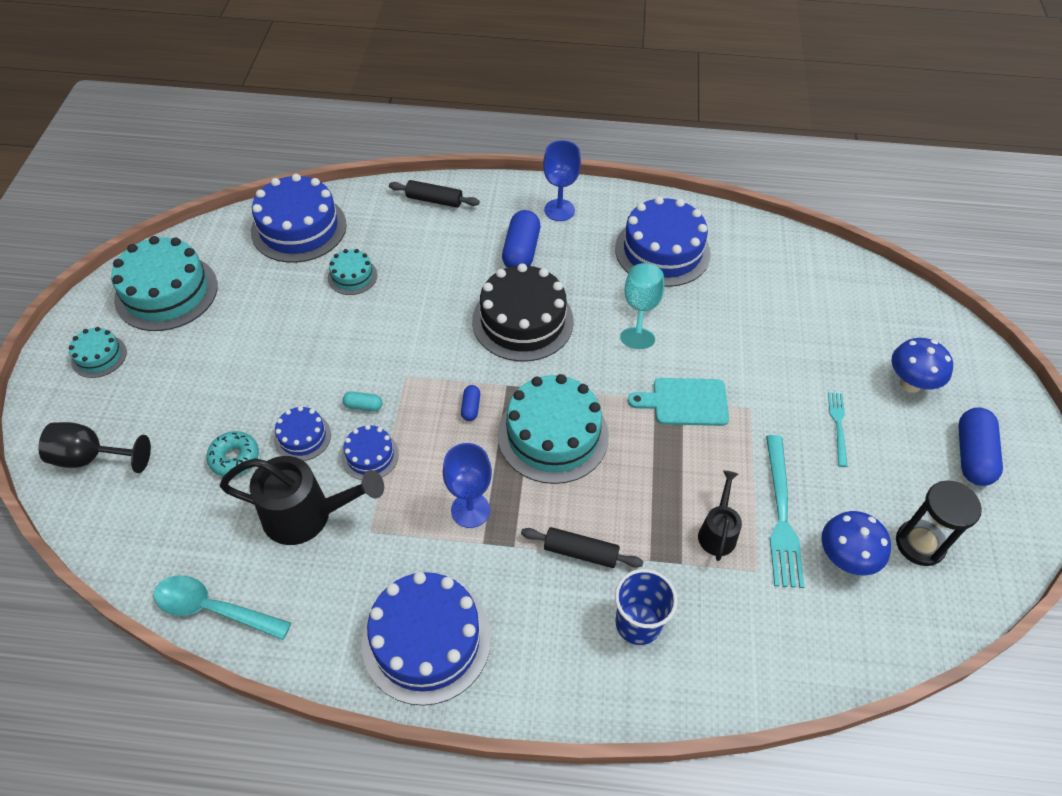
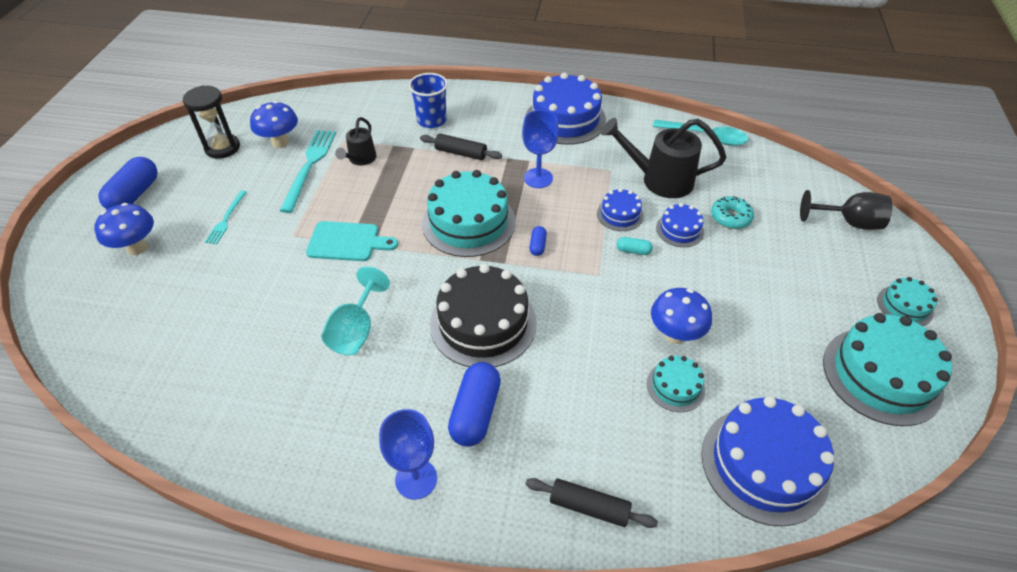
camera: 175 degrees left, 5 degrees down
(341, 318) = (675, 335): none -> blue mushroom
(662, 251) = (303, 405): blue cake -> none

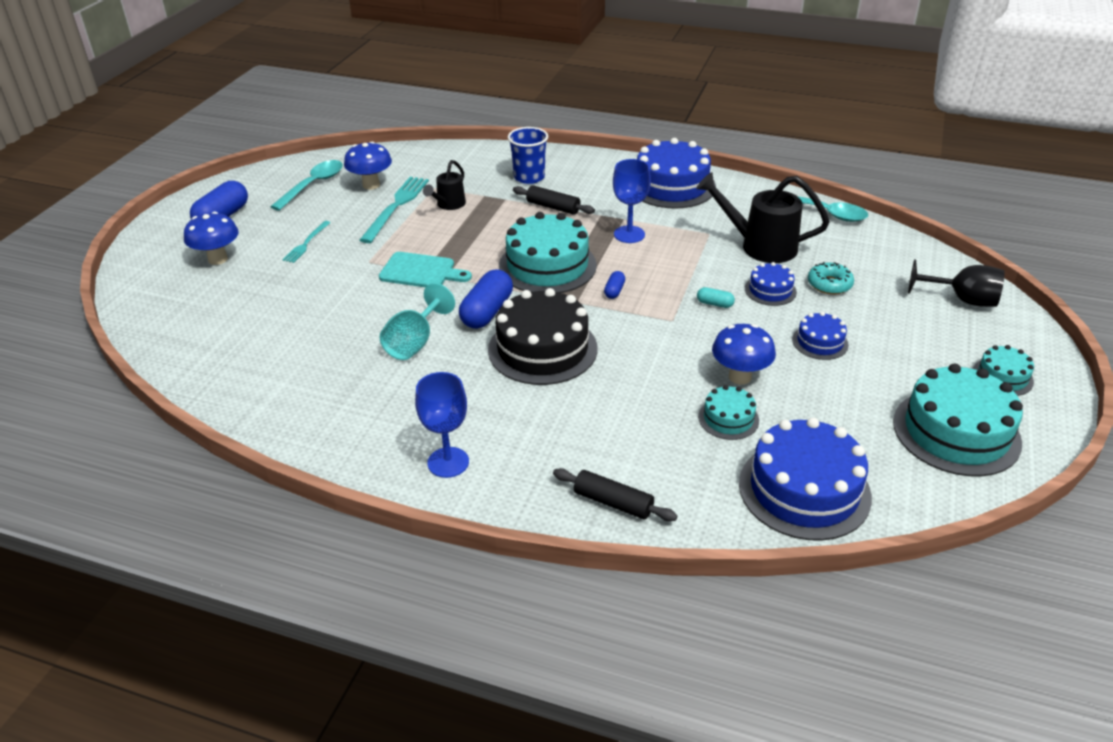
camera: 10 degrees right, 10 degrees down
(222, 148) = (313, 185): black hourglass -> turquoise spoon
(475, 412) = (518, 418): blue capsule -> blue capsule (487, 312)
(620, 214) = (709, 272): blue cake -> blue cake (820, 342)

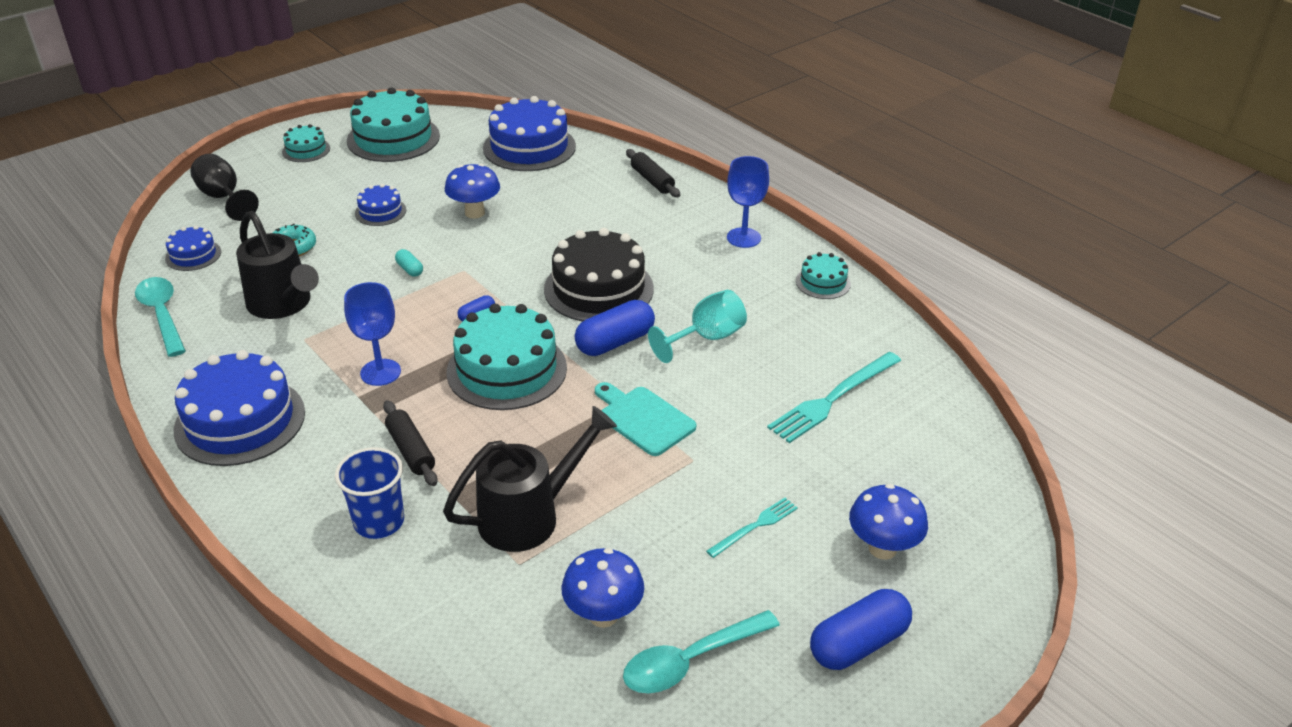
camera: 150 degrees left, 0 degrees up
(396, 207) = (599, 545): turquoise fork -> turquoise fork (833, 399)
(448, 205) = (529, 516): black watering can -> black watering can, size x1.76
(728, 418) = (520, 193): turquoise cake -> turquoise cake (823, 282)
(770, 290) = (347, 262): blue cake -> blue cake (193, 255)

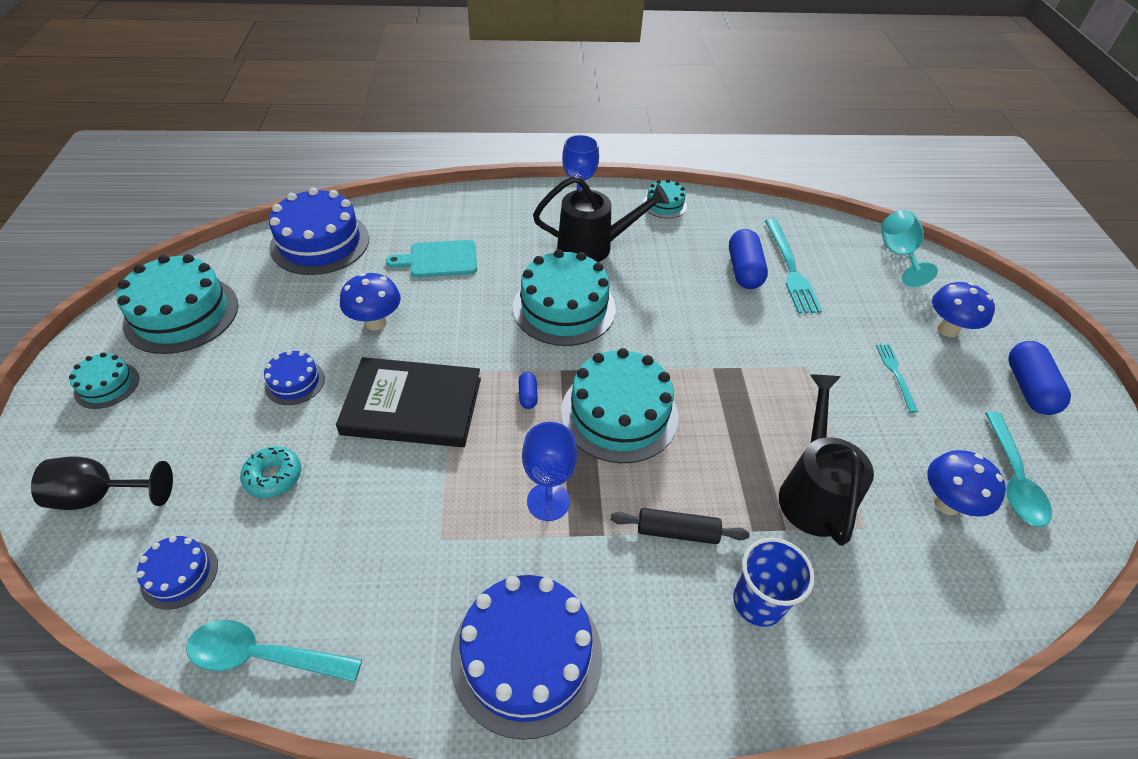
camera: 55 degrees left, 10 degrees up
(283, 305) = (365, 530): black watering can -> black watering can (593, 247)
(410, 269) = (412, 406): turquoise capsule -> black book
(598, 289) = (564, 308): black cake -> turquoise cake
(615, 342) = (640, 334): blue capsule -> blue capsule (744, 270)
(643, 419) = (743, 368): turquoise cutting board -> turquoise cutting board (439, 259)
(652, 180) = (454, 208): black rolling pin -> none
(706, 338) = (677, 287): turquoise goblet -> turquoise goblet (898, 255)

